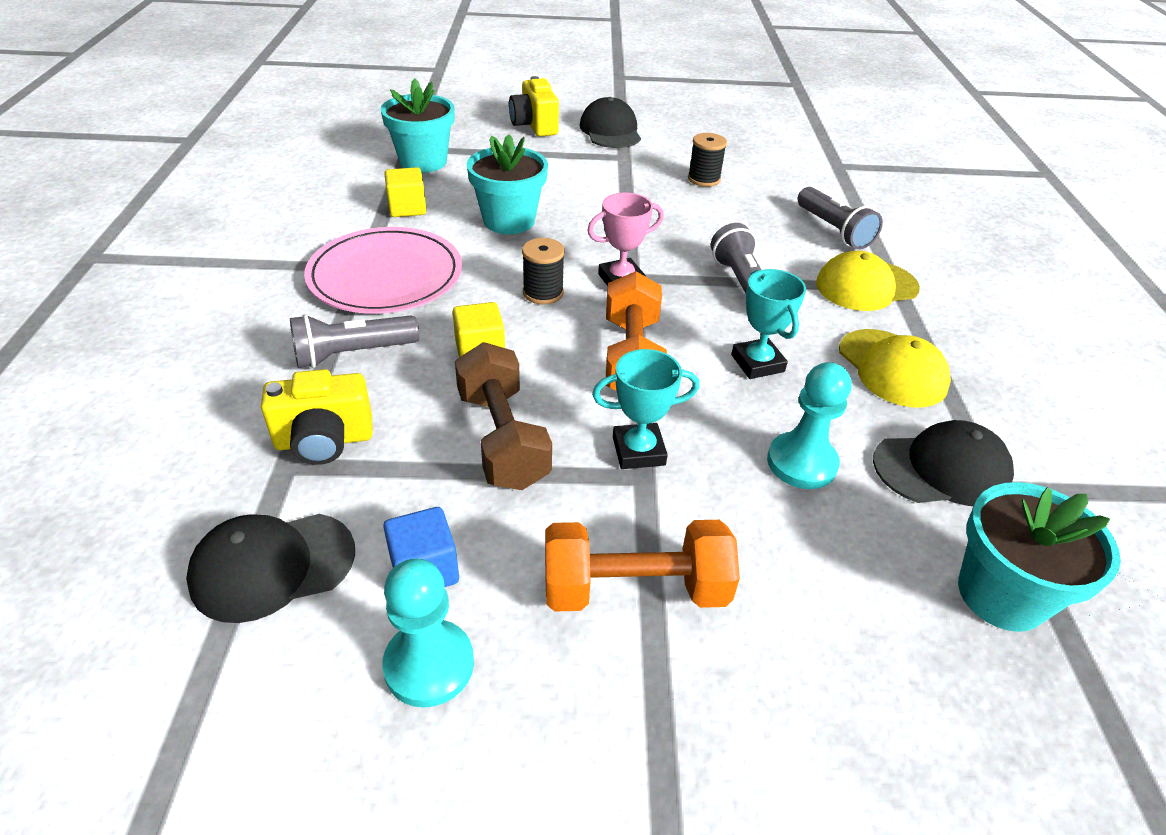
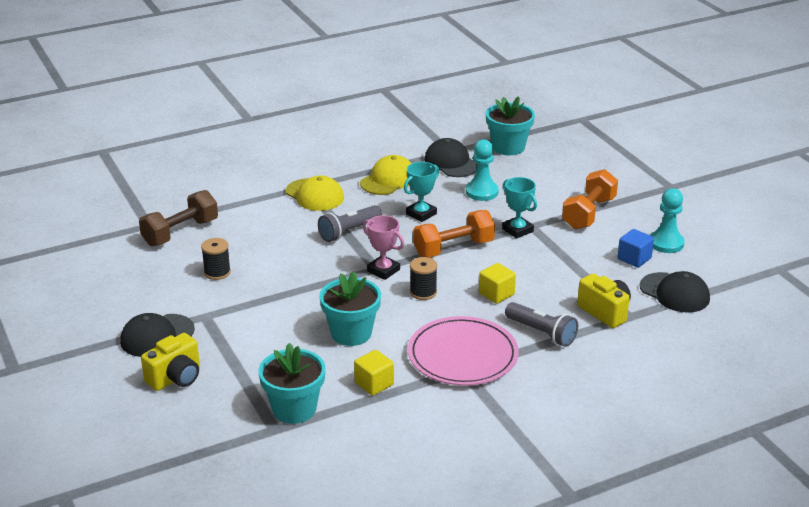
camera: 115 degrees left, 10 degrees down
(502, 439) = (549, 265): brown dumbbell -> brown dumbbell (180, 233)
(635, 589) = (588, 213): orange dumbbell -> orange dumbbell turned 60 degrees clockwise
(833, 230) = (254, 213): grey flashlight -> none

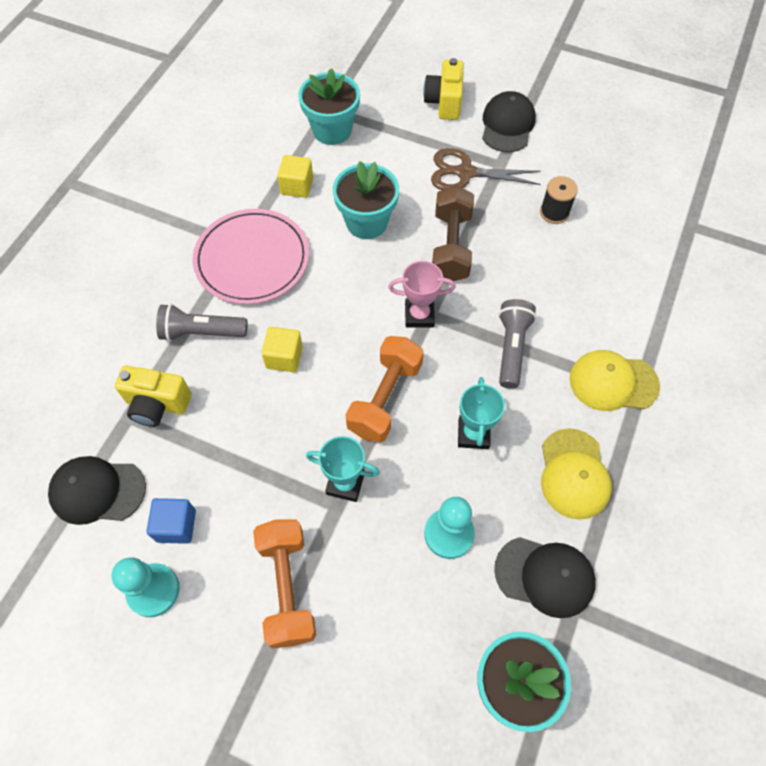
camera: 140 degrees right, 30 degrees up
(180, 233) = (651, 236): brown dumbbell -> brown dumbbell (451, 246)
(237, 324) = (465, 173): none -> brown scissors
(423, 292) = (354, 311): black spool -> none

